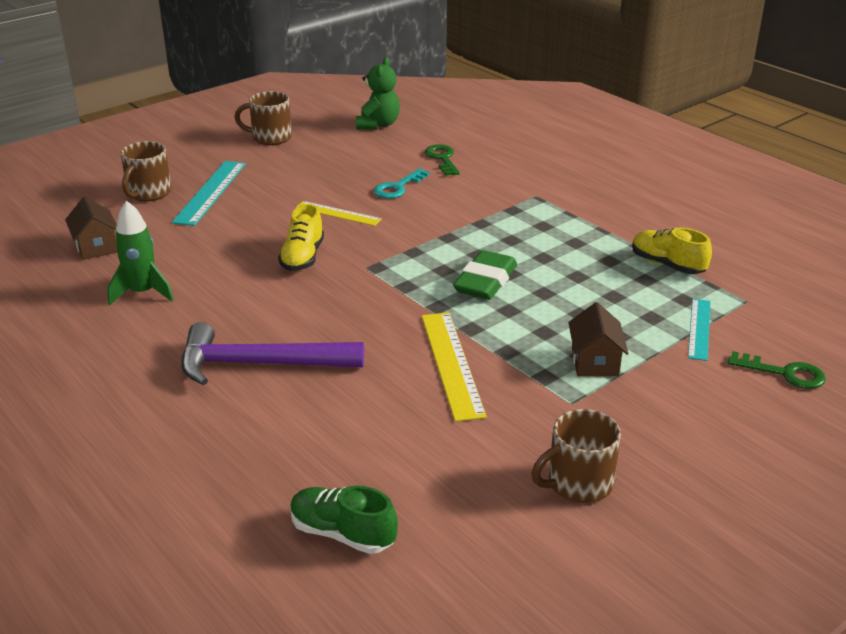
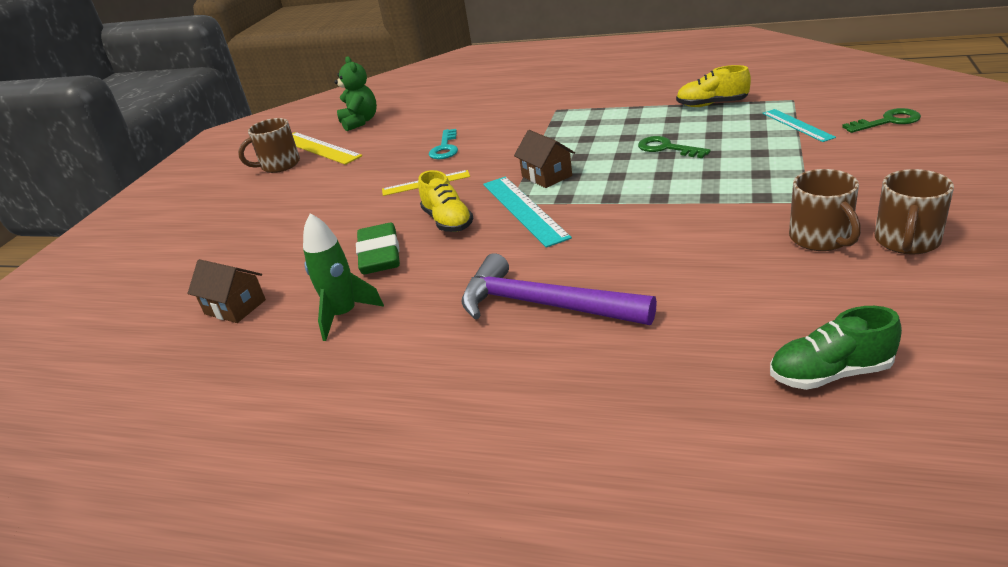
camera: 30 degrees left, 0 degrees up
(148, 193) = (224, 247): brown mug -> brown mug (821, 238)
(210, 192) = (285, 220): turquoise ruler -> turquoise ruler (523, 210)
(259, 364) = (543, 305): purple hammer -> purple hammer turned 60 degrees clockwise
(442, 159) = (448, 119): green key -> green key (666, 148)
(451, 364) = (687, 224): yellow ruler -> yellow ruler (318, 148)
(485, 281) = (615, 168): green eraser -> green eraser (380, 255)
(594, 361) = (774, 172): brown house -> brown house (546, 176)

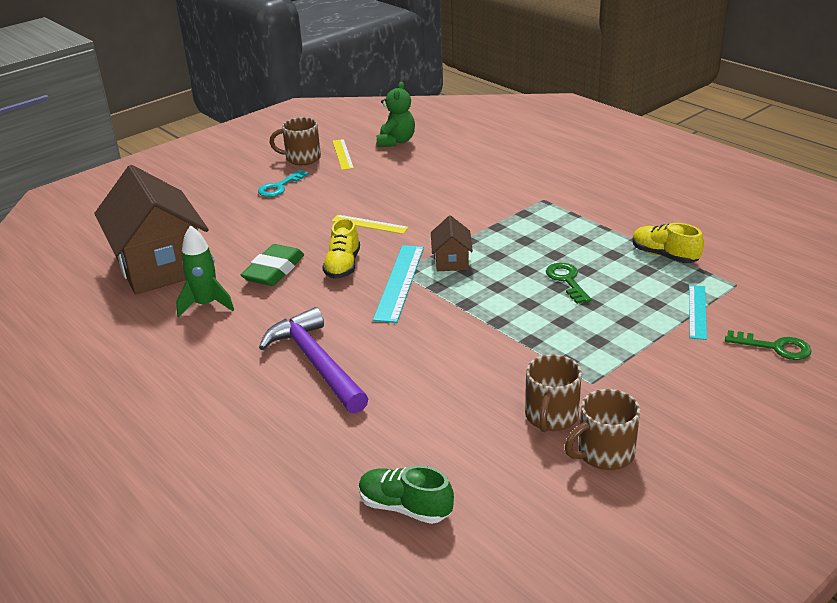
camera: 30 degrees right, 0 degrees up
(235, 307) = (160, 265): brown house -> brown house, size x2.29
(318, 148) = (342, 154): yellow ruler -> yellow ruler, size x0.63
(445, 148) = (420, 198): turquoise key -> turquoise key (279, 187)

